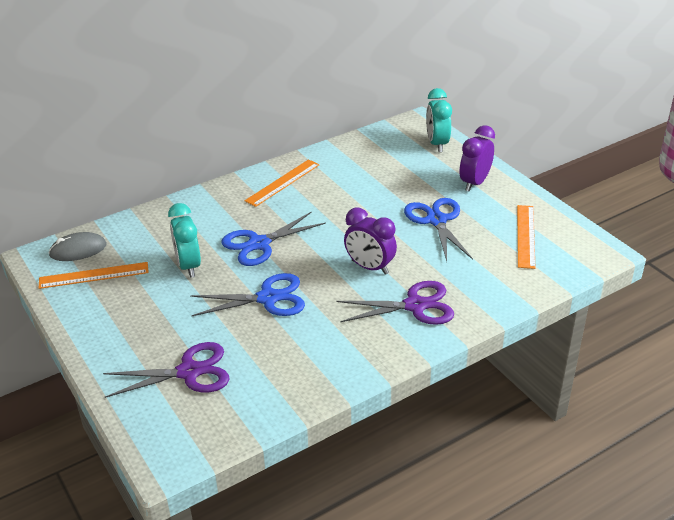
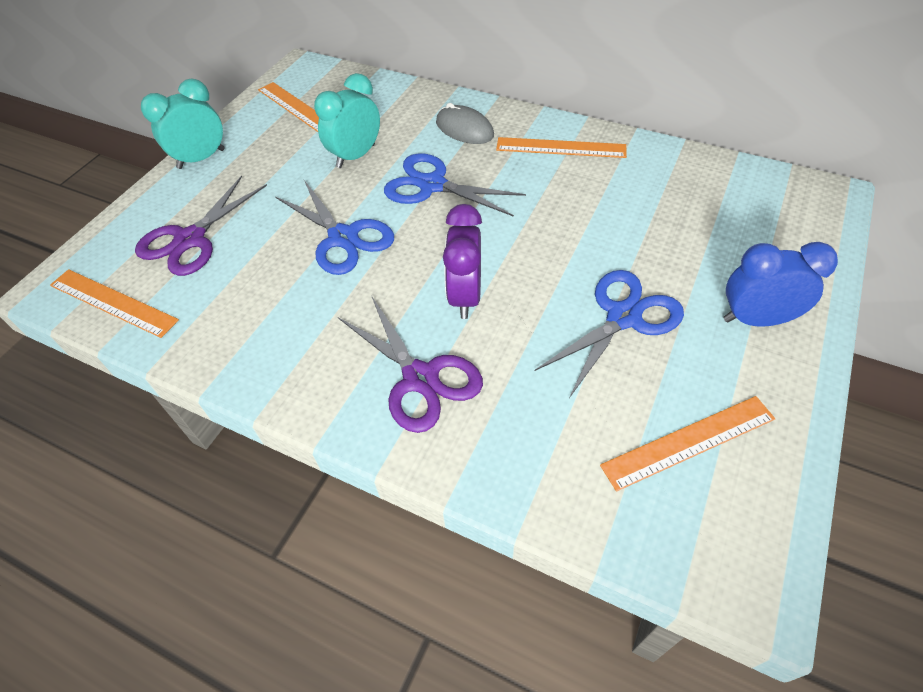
camera: 60 degrees right, 15 degrees up
(78, 250) = (328, 82): grey mouse -> grey mouse (464, 129)
(189, 372) = (190, 239): purple scissors -> purple scissors turned 75 degrees clockwise
(217, 428) = (113, 302): none -> orange ruler
(437, 144) = (801, 237): turquoise clock -> turquoise clock (201, 159)
(474, 183) = (756, 319): purple clock -> blue clock

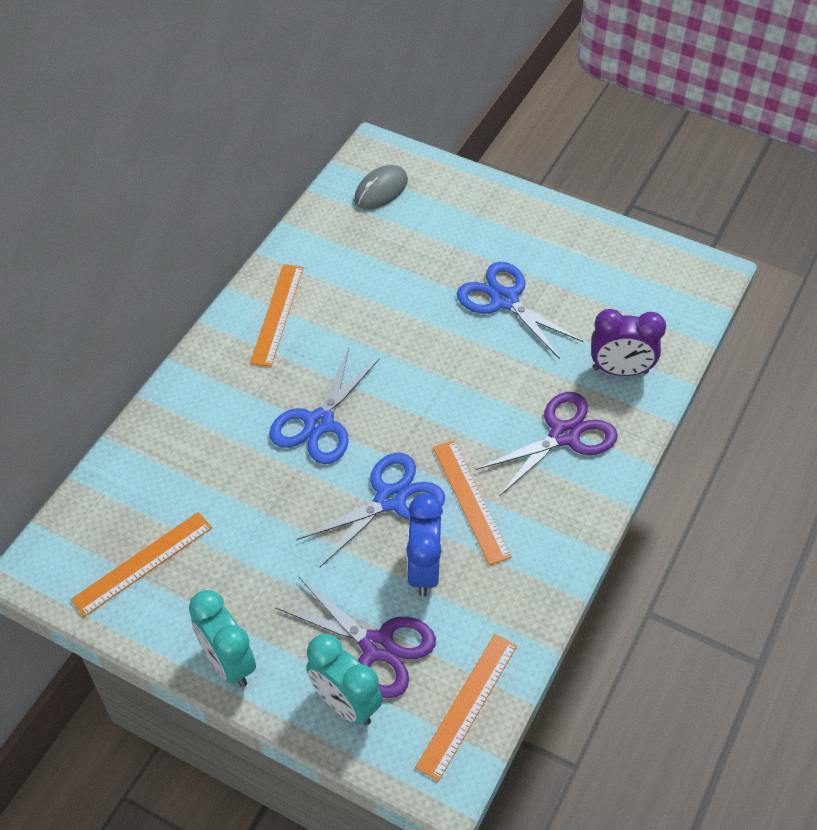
camera: 90 degrees left, 0 degrees up
(356, 156) = (256, 494): turquoise clock -> turquoise clock (345, 703)
(464, 129) = (226, 392): grey mouse -> grey mouse (381, 190)
(465, 296) = (476, 402): purple clock -> purple clock (620, 370)
(688, 441) = (616, 283): orange ruler -> orange ruler (470, 501)
(756, 319) = (510, 225): blue clock -> blue clock (423, 570)

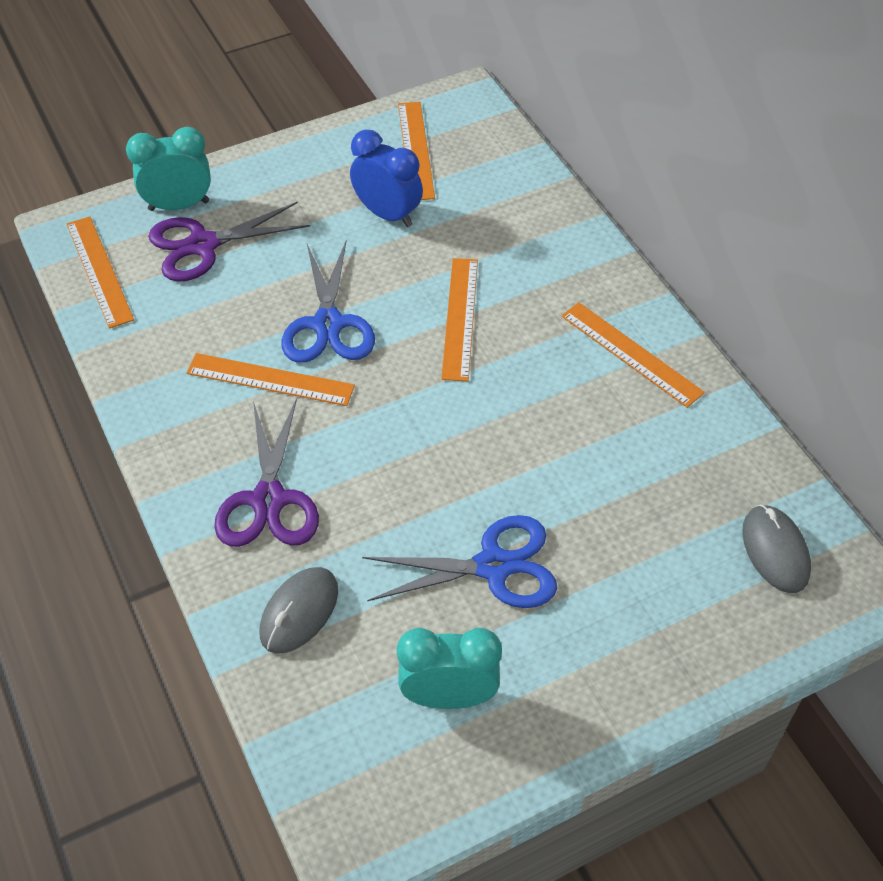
camera: 125 degrees right, 0 degrees up
(228, 662) = (280, 160): turquoise clock -> turquoise clock (448, 696)
(319, 423) = (459, 318): blue scissors -> orange ruler
(423, 570) = (237, 308): blue clock -> blue clock (387, 214)
(620, 370) = (299, 612): purple clock -> grey mouse

